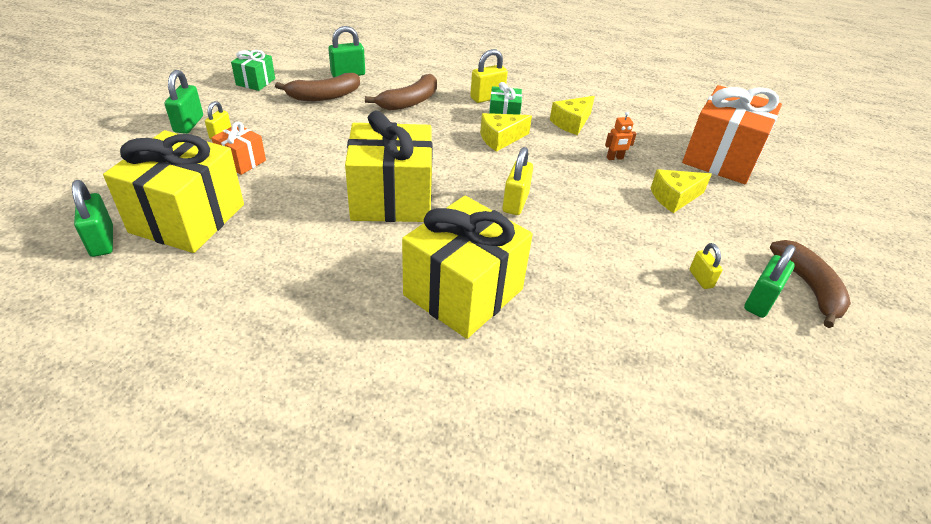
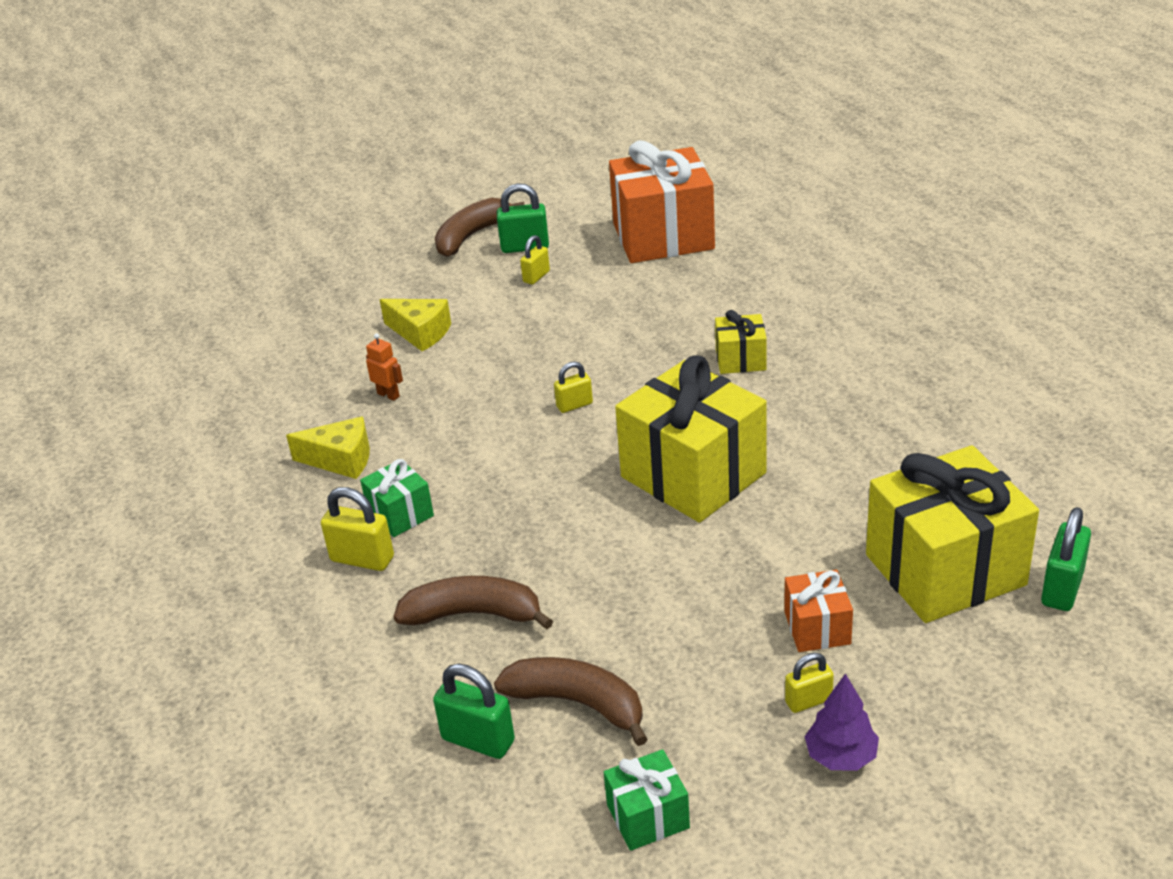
camera: 125 degrees left, 5 degrees down
(189, 124) = (841, 756): green padlock -> purple tree
(463, 292) = (740, 360): yellow gift -> yellow gift, size x0.47
(500, 139) = (460, 485): yellow cheese -> none
(515, 203) = (574, 405): yellow padlock -> yellow padlock, size x0.63
(721, 158) = (290, 339): orange gift -> orange gift (663, 236)

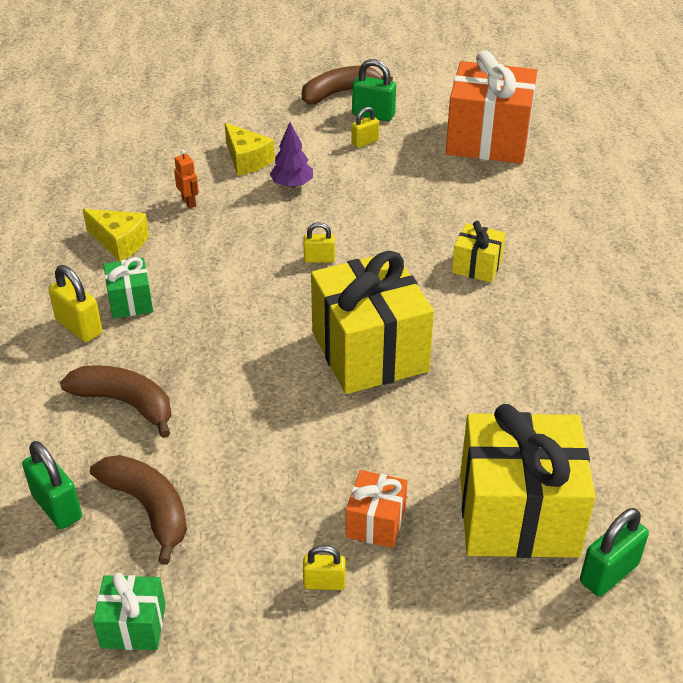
camera: 20 degrees right, 5 degrees up
(841, 756) = (316, 643): purple tree -> purple tree (292, 185)

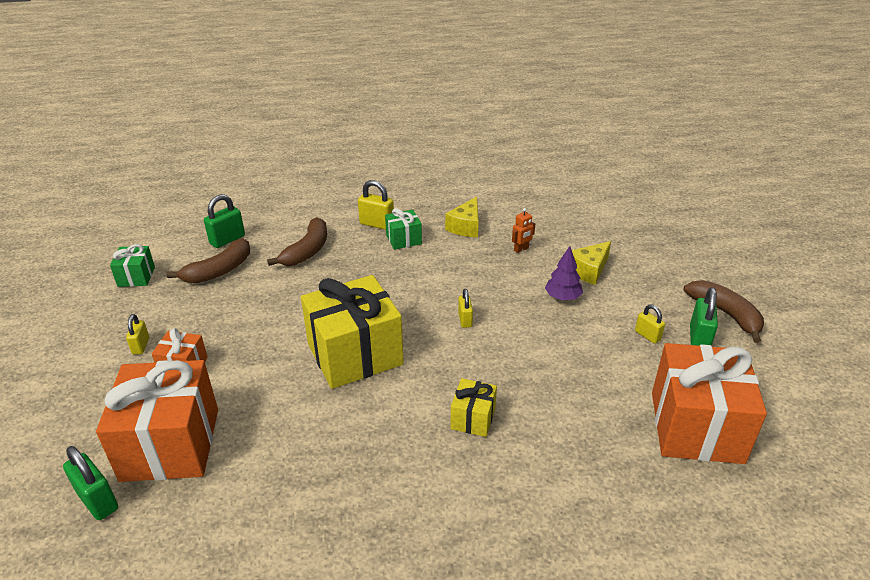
camera: 85 degrees right, 5 degrees down
(79, 327) = (377, 224): yellow padlock -> yellow padlock turned 75 degrees clockwise
(518, 515) = (170, 444): yellow gift -> orange gift

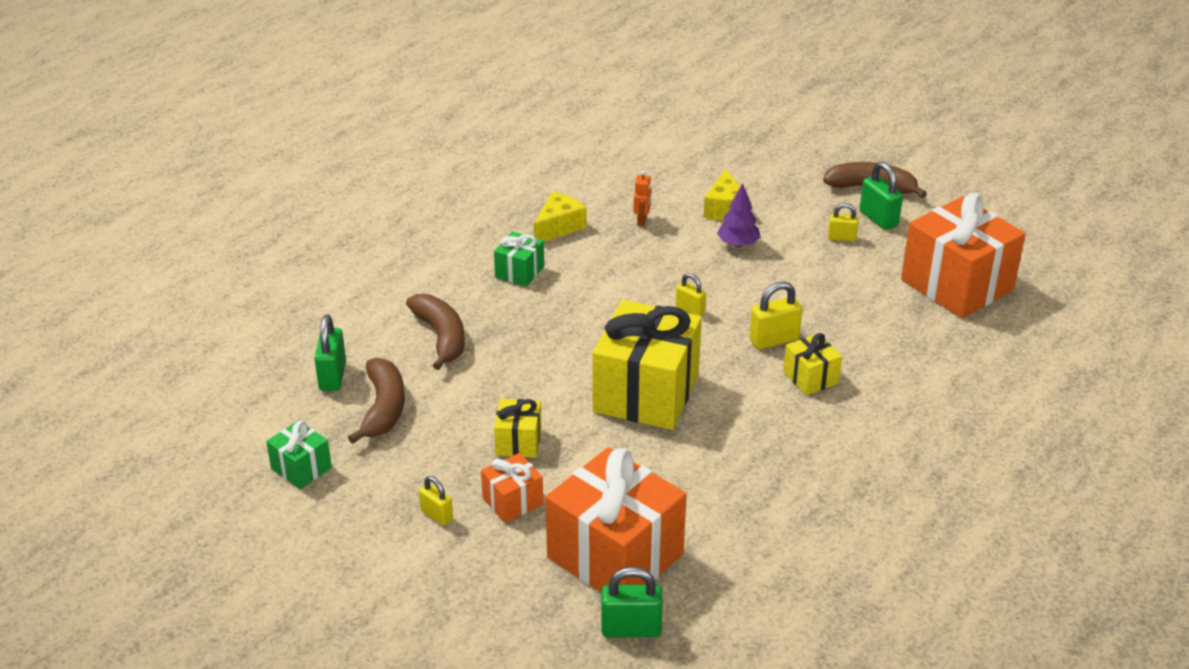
camera: 45 degrees left, 0 degrees up
(244, 334) = (518, 442): none -> yellow gift
(377, 224) = (467, 272): yellow padlock -> yellow padlock (774, 340)
(466, 227) = (558, 227): yellow cheese -> yellow cheese turned 120 degrees counterclockwise

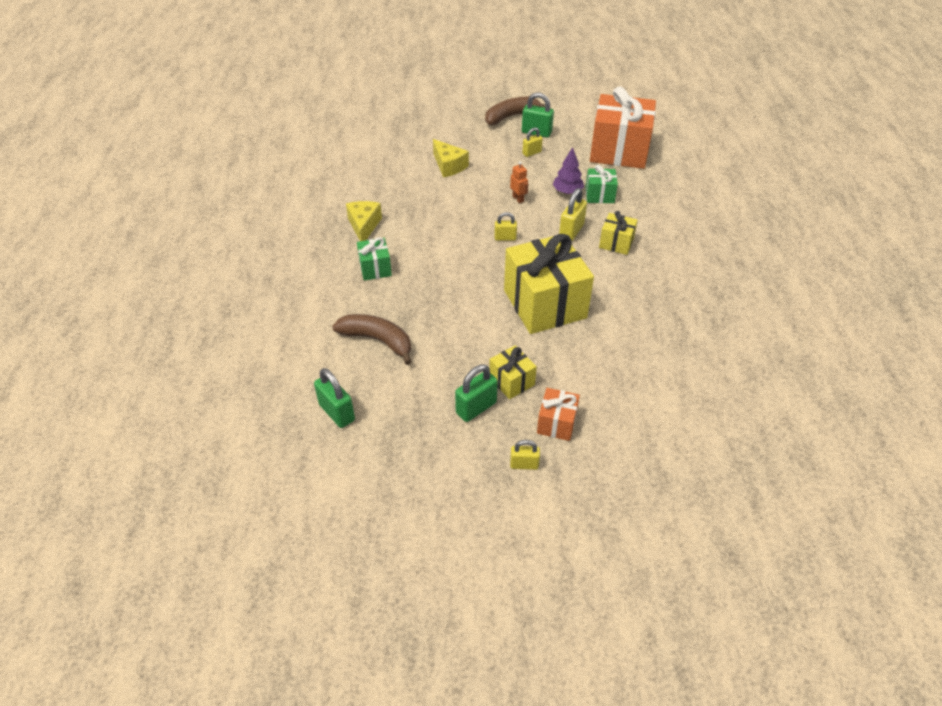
camera: 40 degrees left, 10 degrees up
(301, 468) = (396, 493): green gift -> green gift (599, 195)
(383, 408) = (399, 413): brown banana -> none
(615, 556) = (654, 418): orange gift -> none
(631, 629) = (718, 458): green padlock -> green padlock (476, 408)
(642, 221) = (410, 197): orange robot -> orange robot (518, 199)
(738, 244) = (482, 184): purple tree -> purple tree (567, 192)

